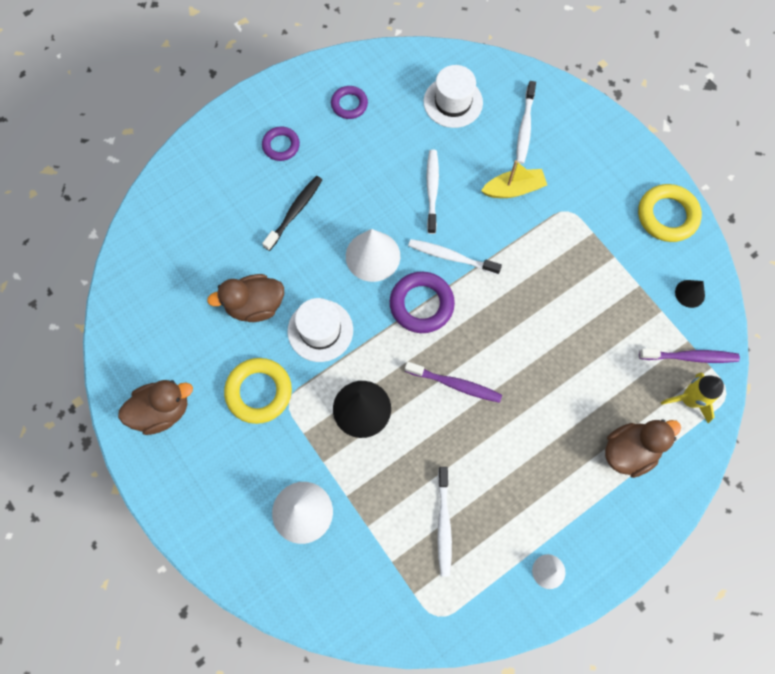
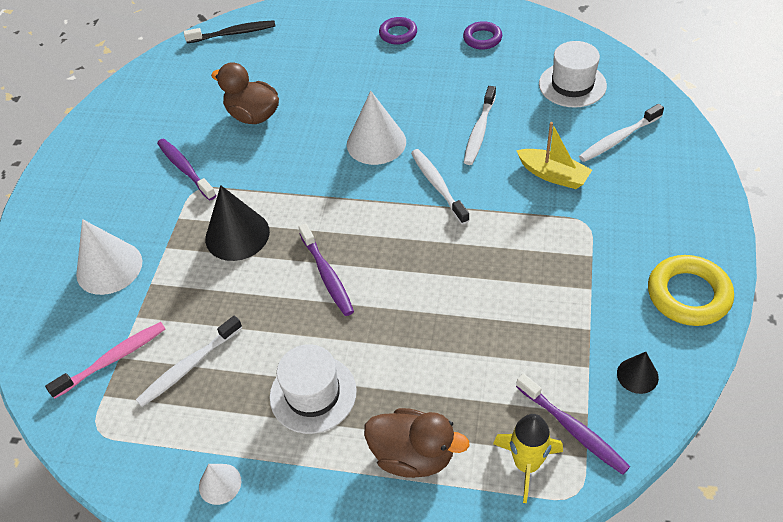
camera: 50 degrees right, 20 degrees down
(162, 411) = (114, 134): brown duck -> none
(259, 392) = (185, 169): yellow ring -> purple toothbrush
(294, 212) = (355, 78): black toothbrush -> black toothbrush (233, 33)
(320, 330) = (276, 162): white hat -> white hat (313, 394)
(389, 567) = (113, 359): none -> pink toothbrush
(421, 304) = (372, 200): purple ring -> none
(432, 190) = (479, 131): white toothbrush -> white toothbrush turned 150 degrees clockwise

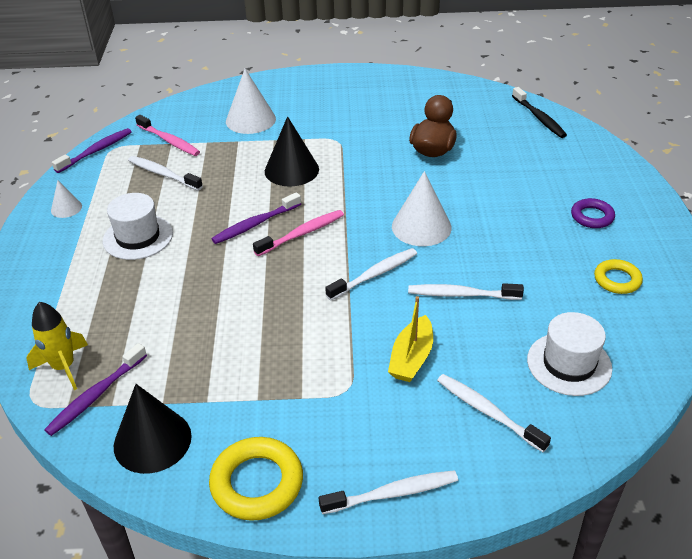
camera: 75 degrees right, 10 degrees down
(185, 169) = (358, 130): purple toothbrush -> purple toothbrush (96, 151)
(357, 235) = (302, 233): none -> pink toothbrush
(413, 455) = (79, 299): brown duck -> none
(482, 38) = (617, 280): purple ring -> yellow ring
(637, 375) = (152, 441): black cone -> black cone, size x1.87
(698, 207) = (392, 493): none -> white toothbrush

